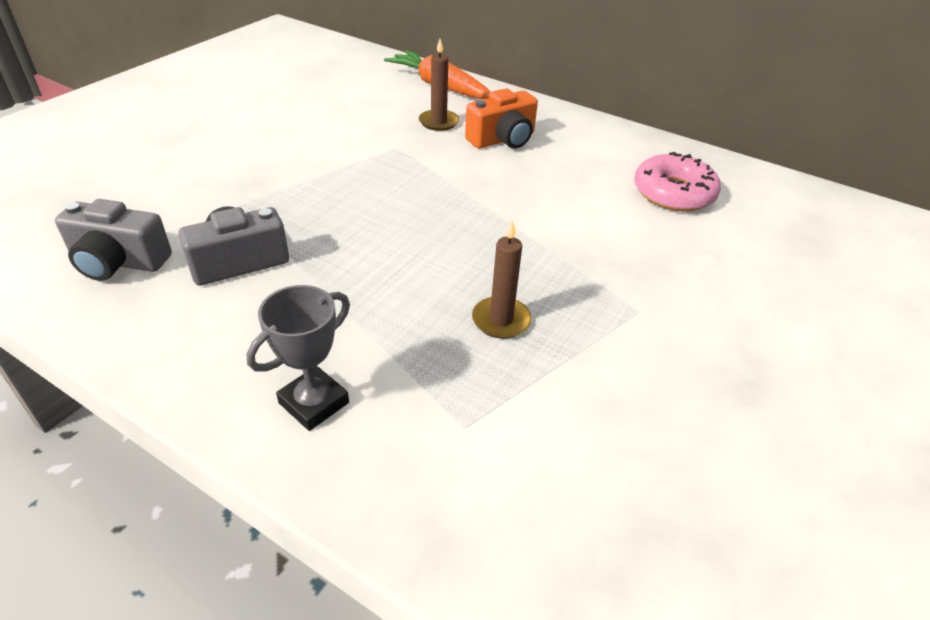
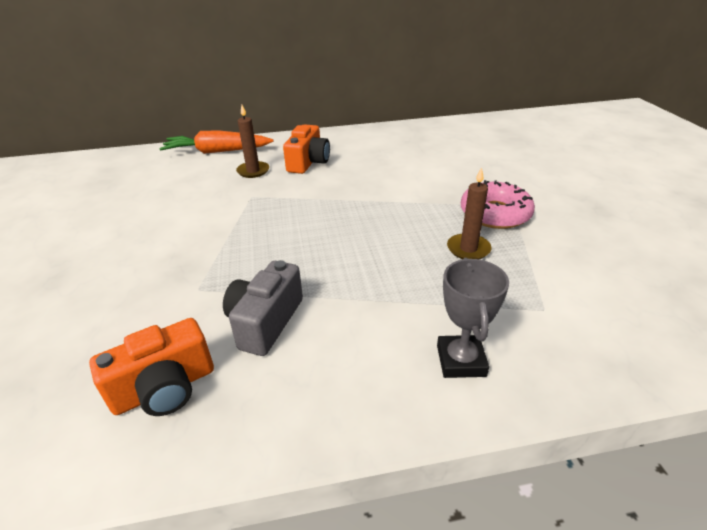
camera: 40 degrees left, 5 degrees down
(118, 262) = (165, 388): grey camera -> orange camera
(673, 193) = (434, 147): pink donut -> pink donut (495, 214)

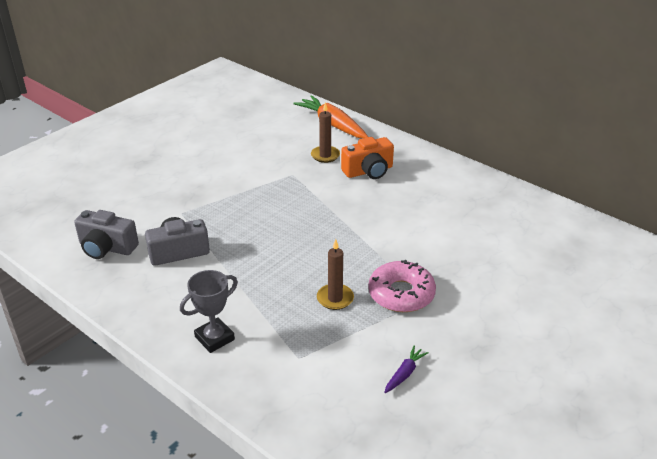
camera: 50 degrees right, 0 degrees up
(165, 388) = (107, 248): orange camera -> grey camera
(610, 256) = (404, 373): none -> purple carrot

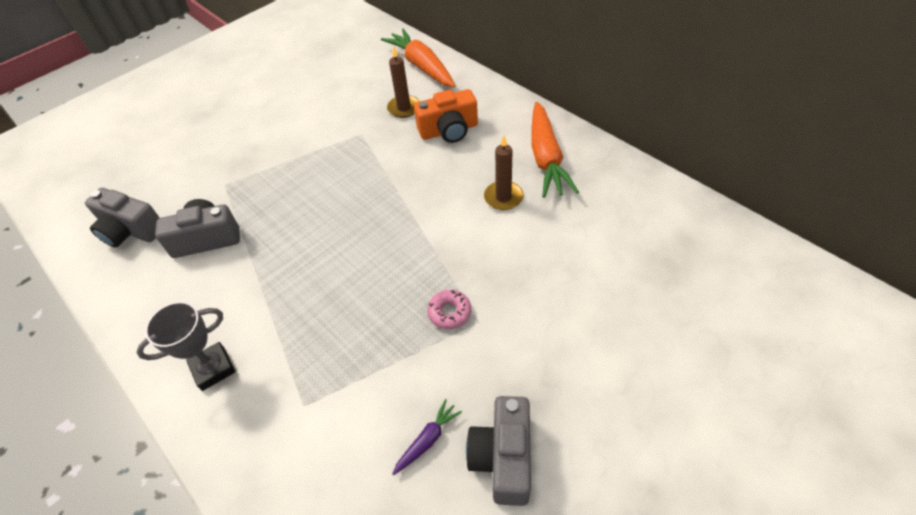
camera: 10 degrees right, 15 degrees up
(335, 298) = (368, 316): brown candle -> brown candle (503, 197)
(401, 294) = (449, 312): pink donut -> pink donut, size x0.53
(455, 189) = (546, 158): none -> orange carrot
(465, 381) = (503, 457): none -> grey camera

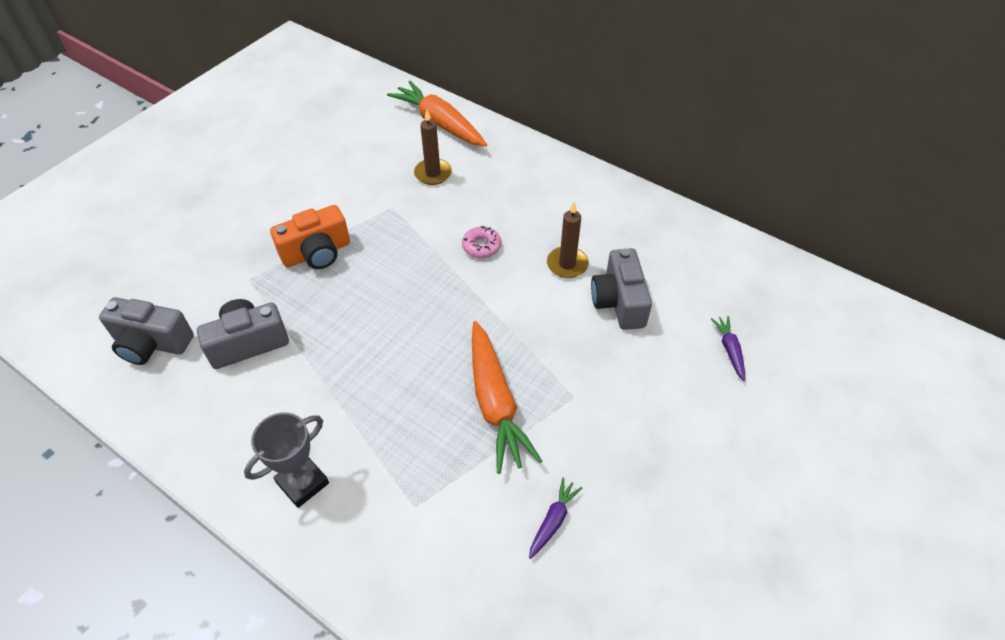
camera: 15 degrees left, 0 degrees up
(449, 130) = (490, 195): orange camera -> orange camera (317, 253)
(449, 312) = (542, 391): pink donut -> pink donut (481, 246)
(503, 457) = (631, 525): grey camera -> grey camera (619, 302)
(546, 158) = (601, 217): orange carrot -> orange carrot (495, 403)
(644, 295) = (729, 350): none -> purple carrot

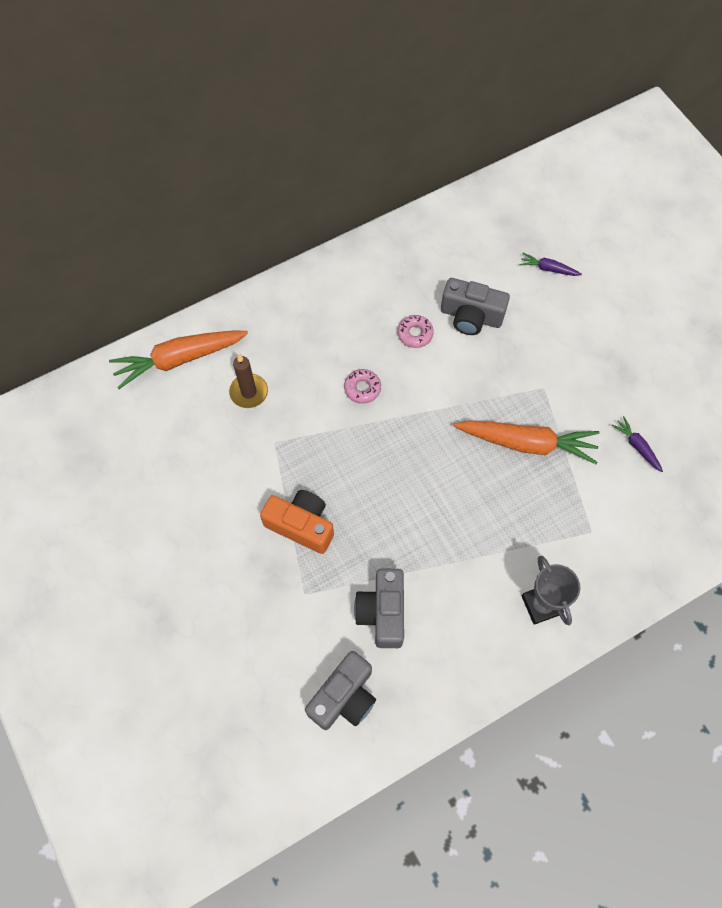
camera: 65 degrees left, 15 degrees up
(317, 253) = (301, 525): orange camera -> orange camera turned 60 degrees counterclockwise
(567, 264) = (415, 334): brown candle -> pink donut

